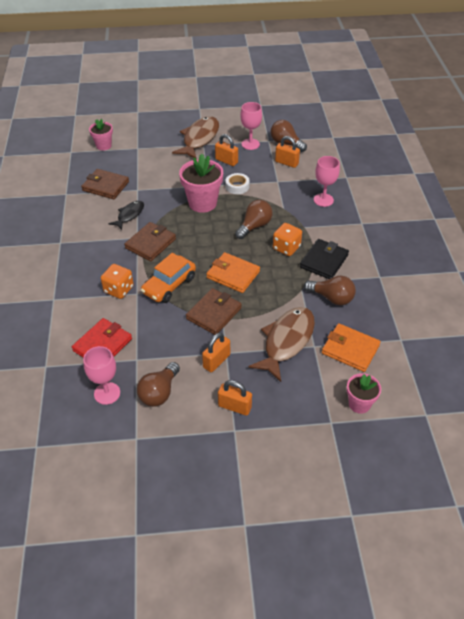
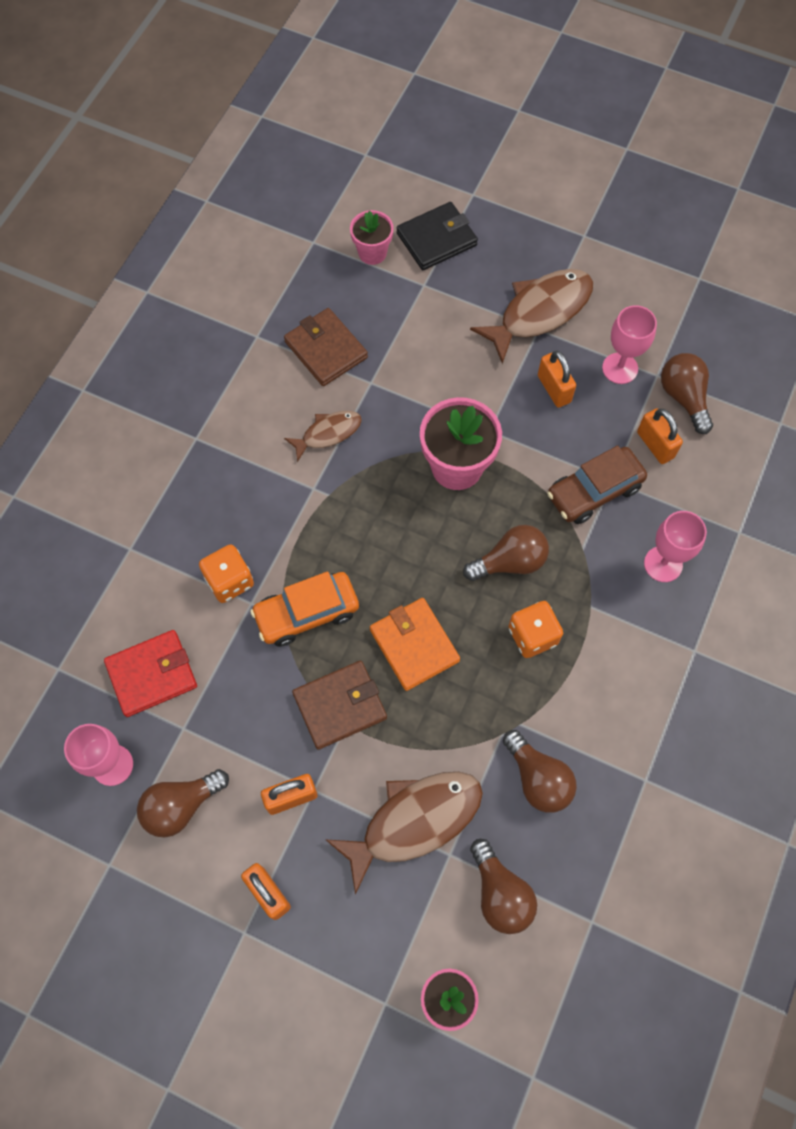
camera: 30 degrees right, 20 degrees up
(129, 215) = (328, 433): black fish -> brown fish
(150, 243) = (326, 512): brown wallet -> none
(237, 186) = (536, 458): white tape -> none
(272, 188) = (594, 491): none -> brown car
(324, 261) = (575, 697): black wallet -> black wallet (436, 239)
(350, 349) = (500, 893): orange wallet -> brown light bulb

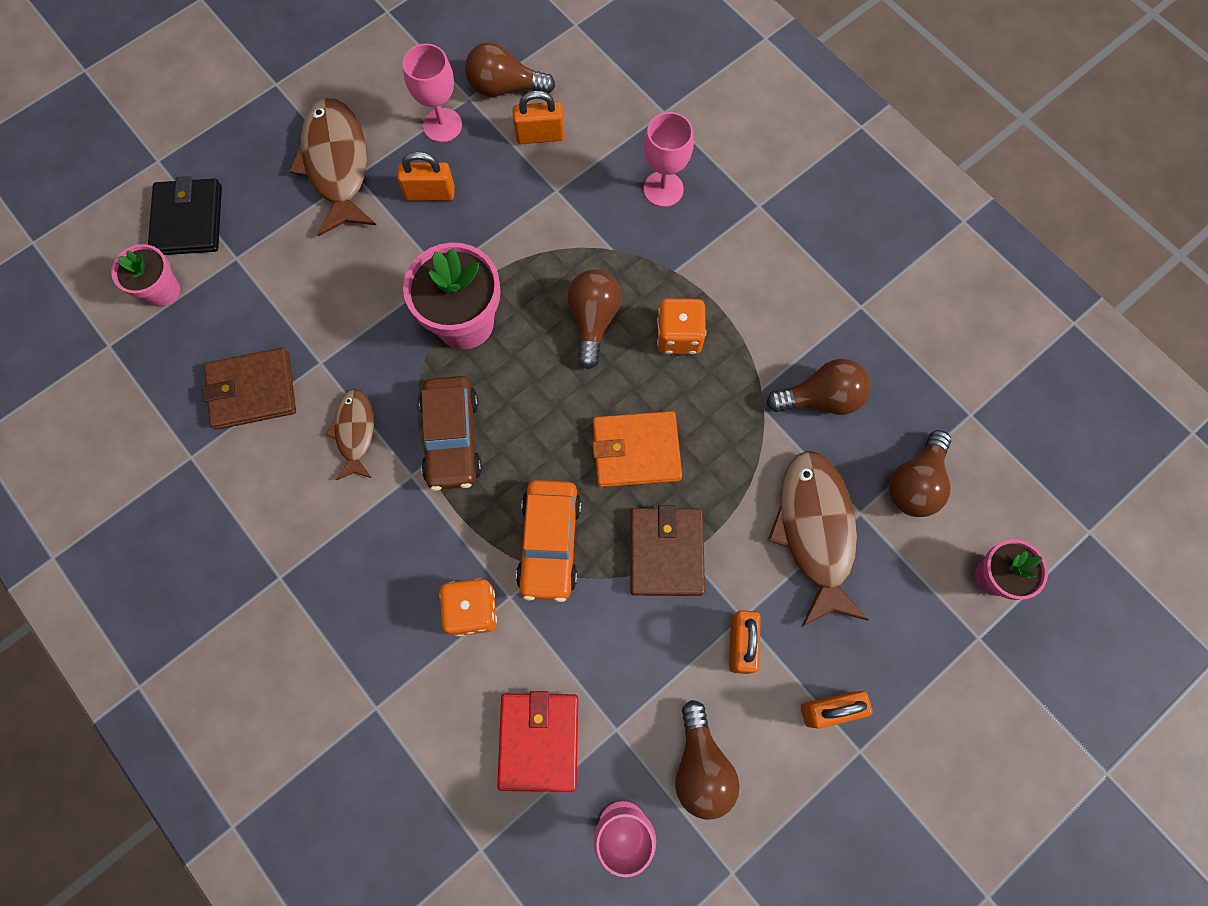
camera: 65 degrees left, 5 degrees up
(500, 893) = (915, 483): brown light bulb -> brown light bulb turned 120 degrees clockwise
(594, 491) = (559, 211): brown car -> brown car (452, 438)

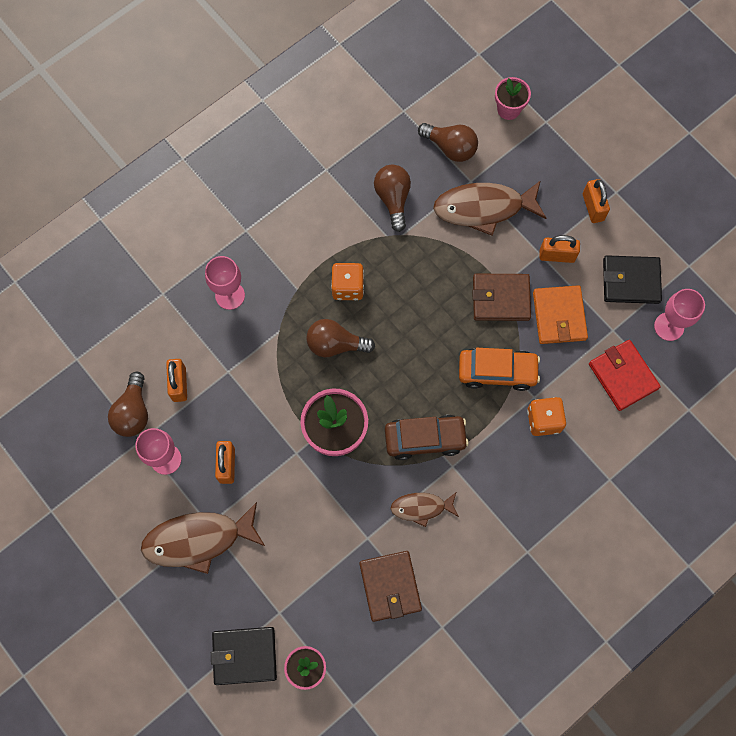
camera: 90 degrees left, 0 degrees up
(539, 741) = (623, 376): red wallet -> red wallet turned 60 degrees clockwise
(636, 451) = (432, 316): orange wallet -> orange wallet (559, 316)
(701, 766) = (631, 281): brown light bulb -> black wallet

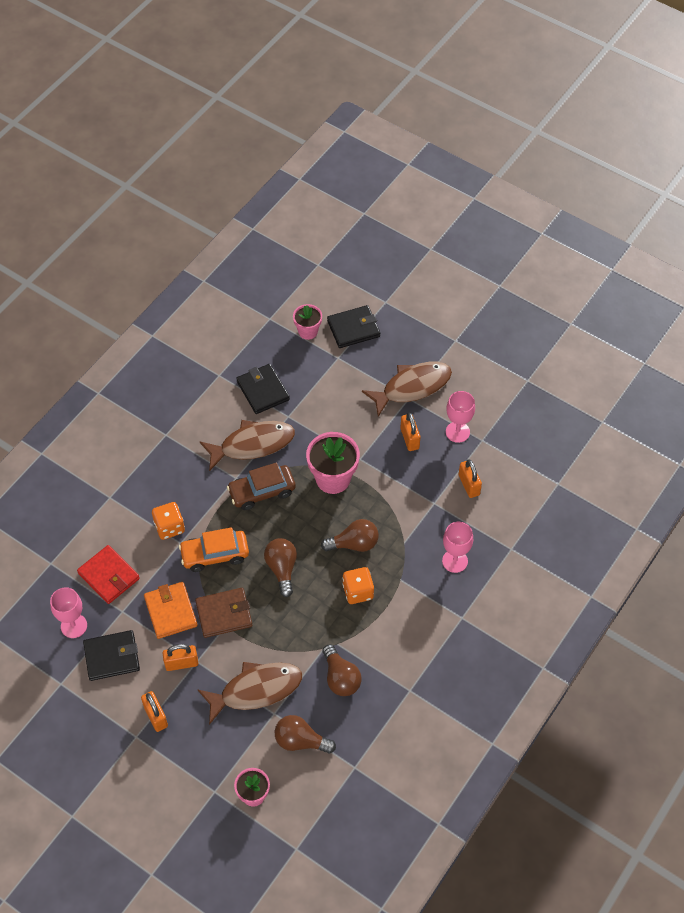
camera: 165 degrees right, 15 degrees down
(133, 412) = (496, 457): brown light bulb -> brown light bulb (282, 569)
(390, 586) = (263, 390): brown wallet -> black wallet
(421, 507) = (252, 445): brown fish -> brown fish, size x1.79

